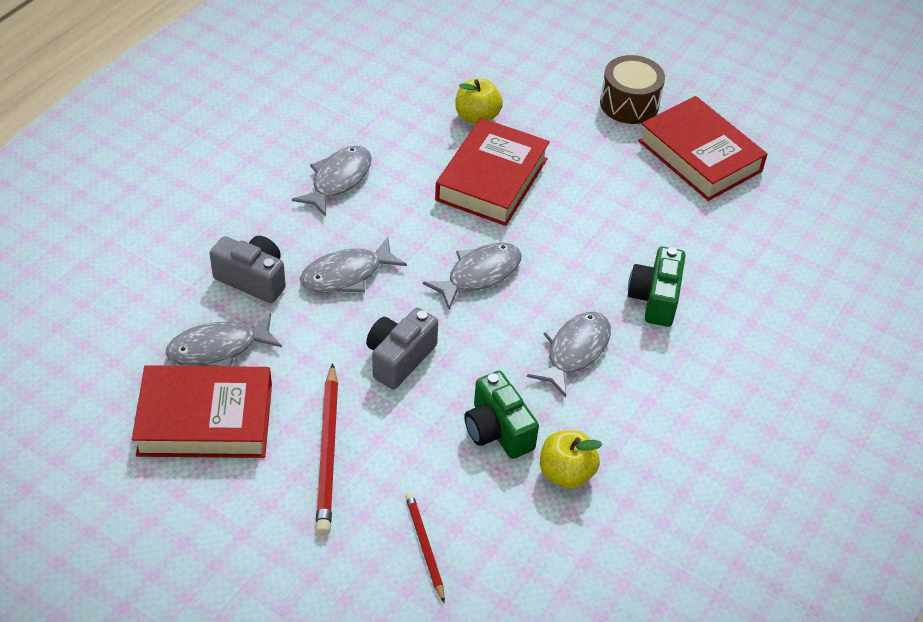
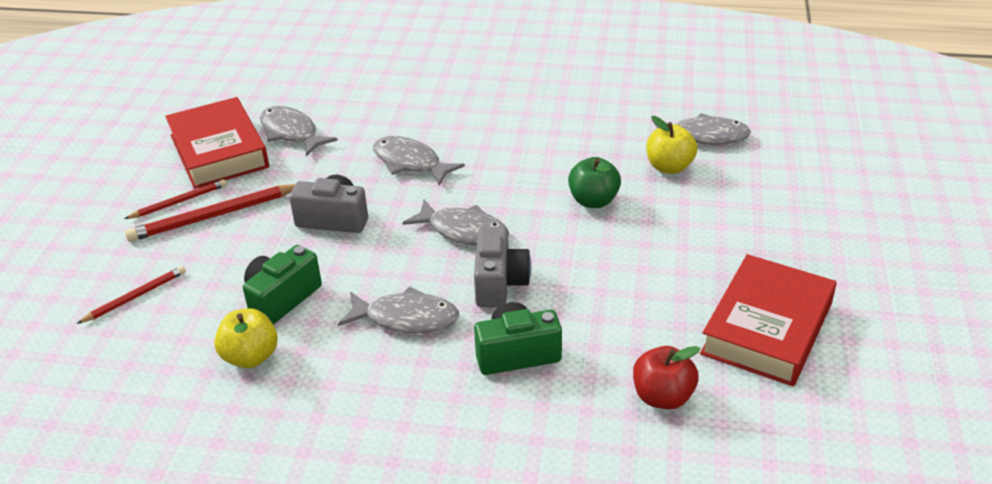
camera: 70 degrees right, 10 degrees down
(253, 279) = (373, 123): grey camera -> grey camera (499, 283)
(280, 476) = (179, 202): none -> red pencil
(338, 180) = (517, 123): grey fish -> grey fish (704, 136)
(492, 179) = (593, 201): red book -> green apple
(629, 104) = (795, 254): brown drum -> none
(740, 238) = (663, 397): none -> red apple

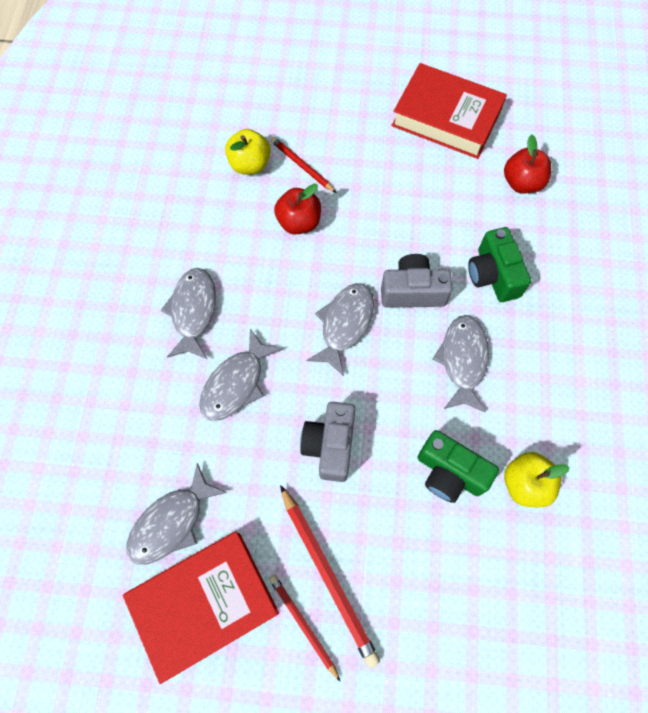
camera: 95 degrees left, 30 degrees up
(135, 297) = (461, 623): red pencil -> red pencil (302, 166)
(593, 201) = (299, 222): green apple -> red apple
(704, 136) = (204, 136): grey fish -> grey fish (193, 311)

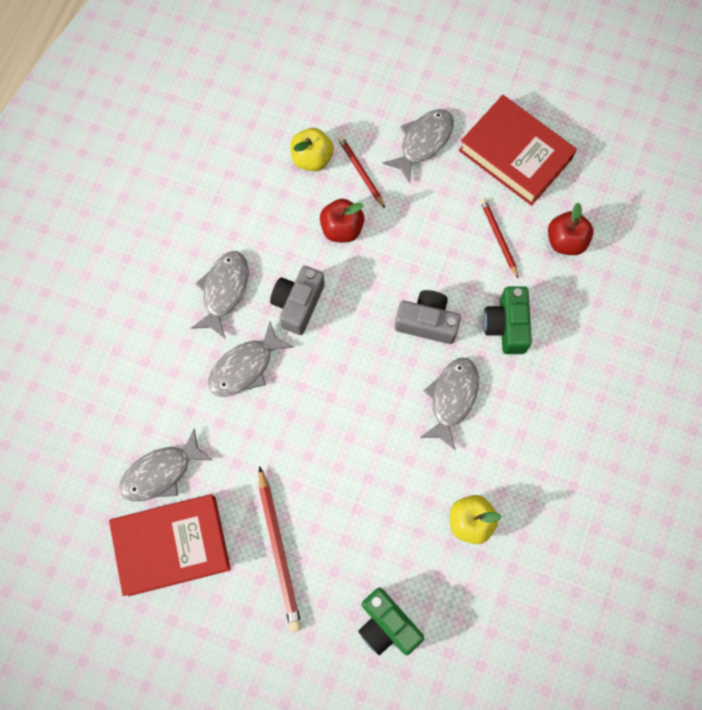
camera: 15 degrees right, 5 degrees up
(303, 624) = (248, 584): red pencil -> red pencil (498, 238)
(330, 445) = (311, 443): grey camera -> grey camera (298, 304)
(344, 324) = (356, 338): grey fish -> grey fish (423, 142)
(449, 472) = (407, 494): green camera -> green camera (387, 624)

